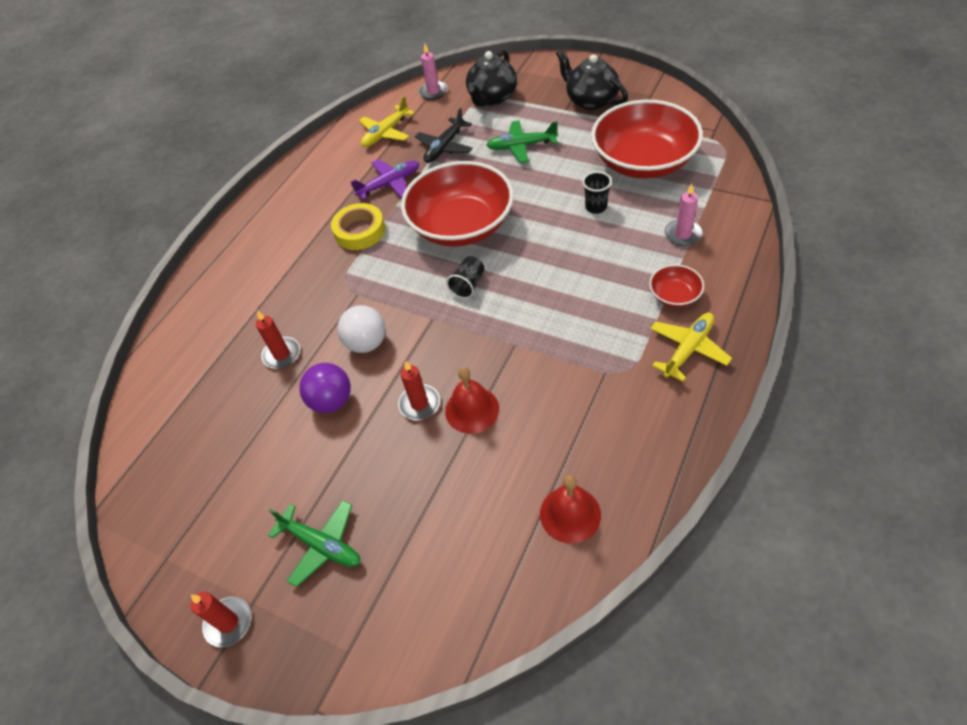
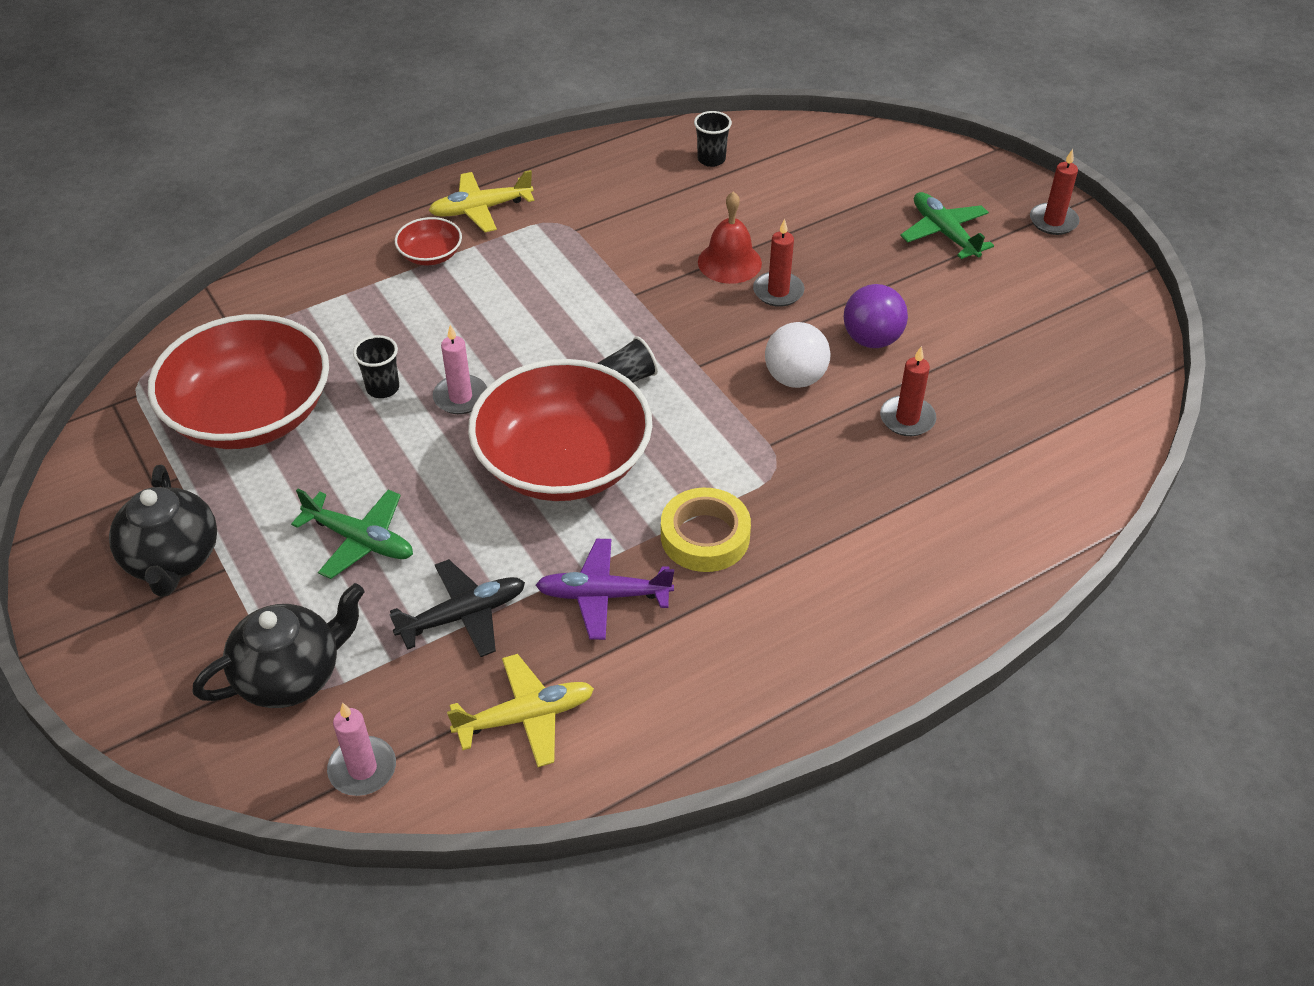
camera: 155 degrees left, 5 degrees down
(570, 514) = (711, 159): red bell -> black cup
(683, 234) = (339, 304): pink candle -> pink candle (460, 397)

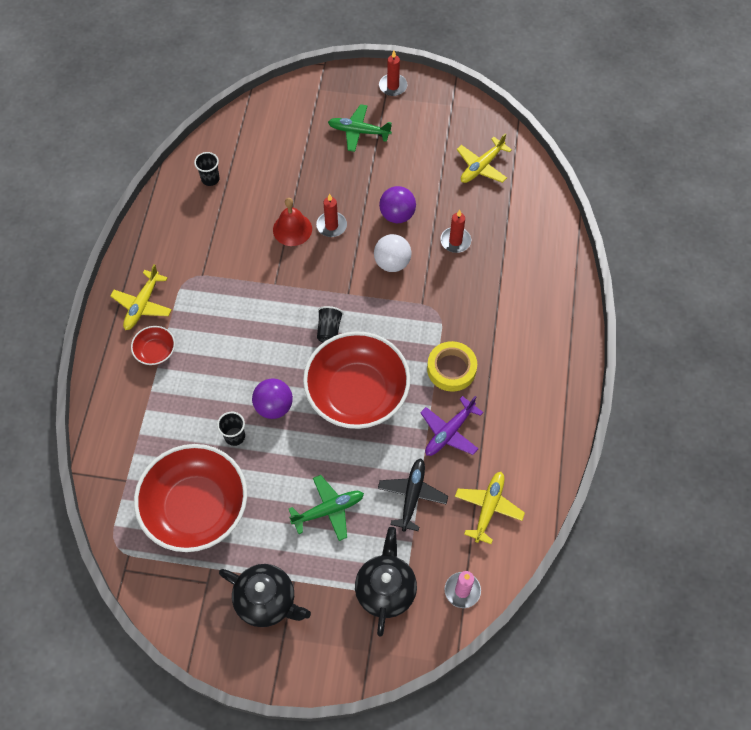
camera: 50 degrees left, 15 degrees up
(460, 397) = (274, 406): pink candle -> purple ball
(1057, 374) = (482, 166): none -> yellow plane

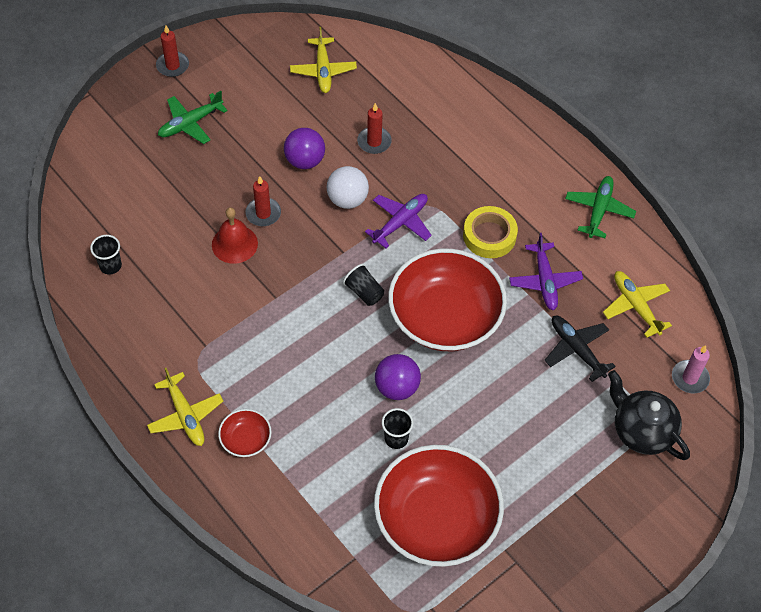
camera: 50 degrees left, 5 degrees down
(266, 601) = (574, 527): black teapot -> none
(328, 510) = (533, 419): green plane -> green plane (598, 210)
(406, 307) = (400, 222): none -> purple plane

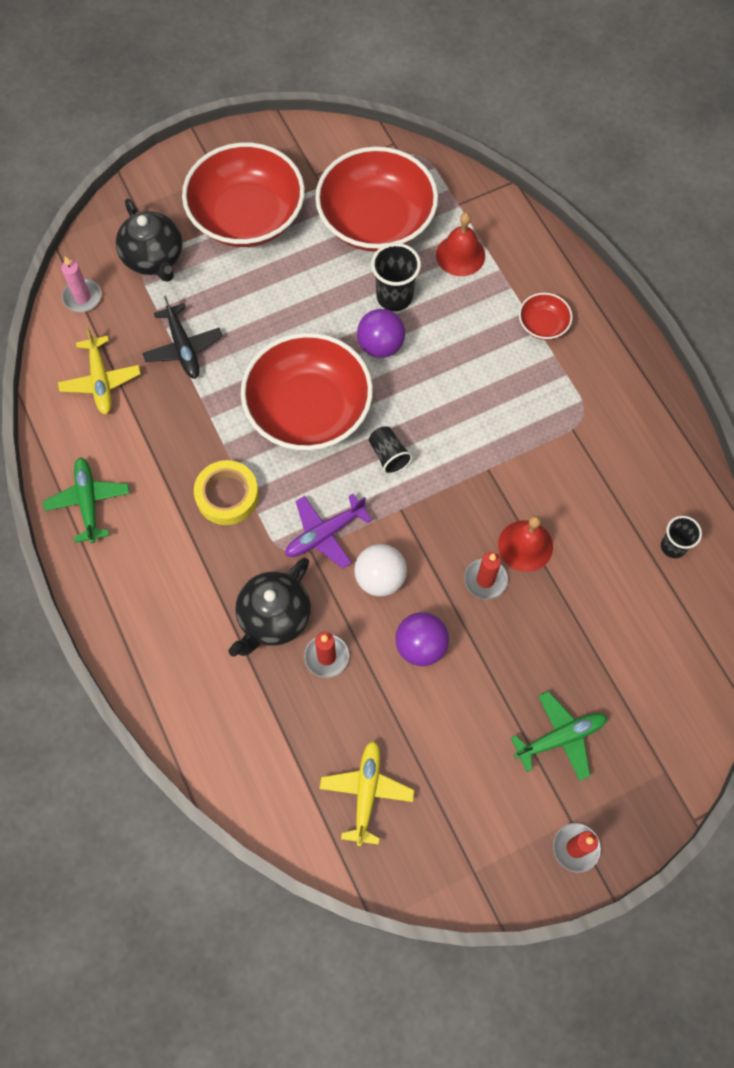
camera: 165 degrees left, 10 degrees up
(185, 415) = (601, 360): yellow plane -> none
(341, 497) = (460, 255): none -> red bell
(396, 438) = (394, 297): black cup -> black cup, size x1.52
(422, 159) = (273, 617): none -> black teapot
(544, 281) = (186, 429): purple plane -> none
(569, 496) = (247, 216): none -> red bowl
(598, 210) = (88, 502): green plane -> green plane turned 135 degrees clockwise

